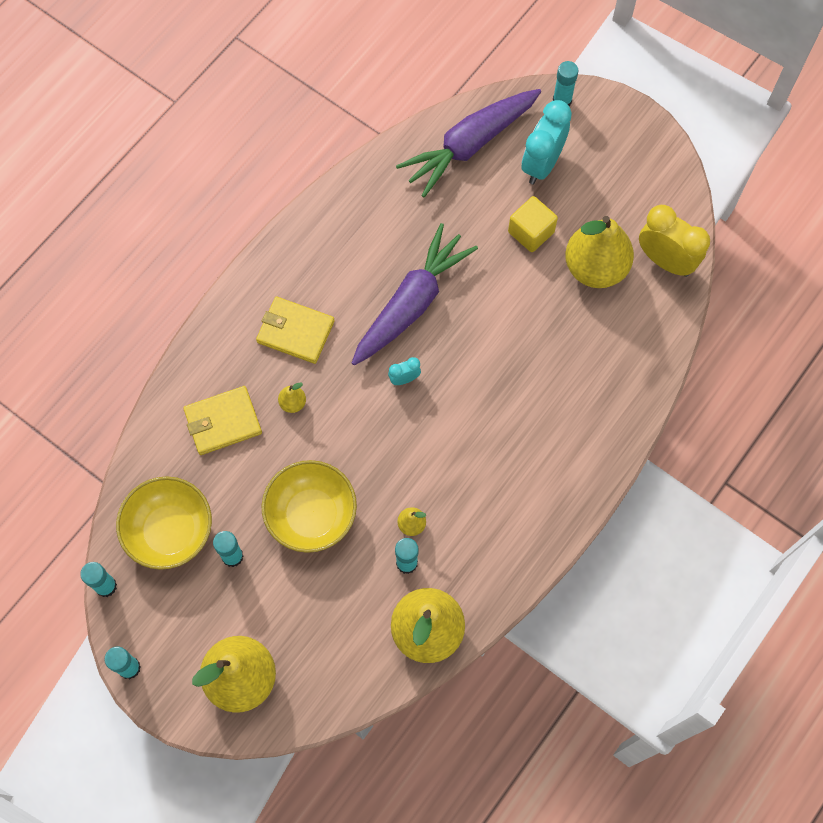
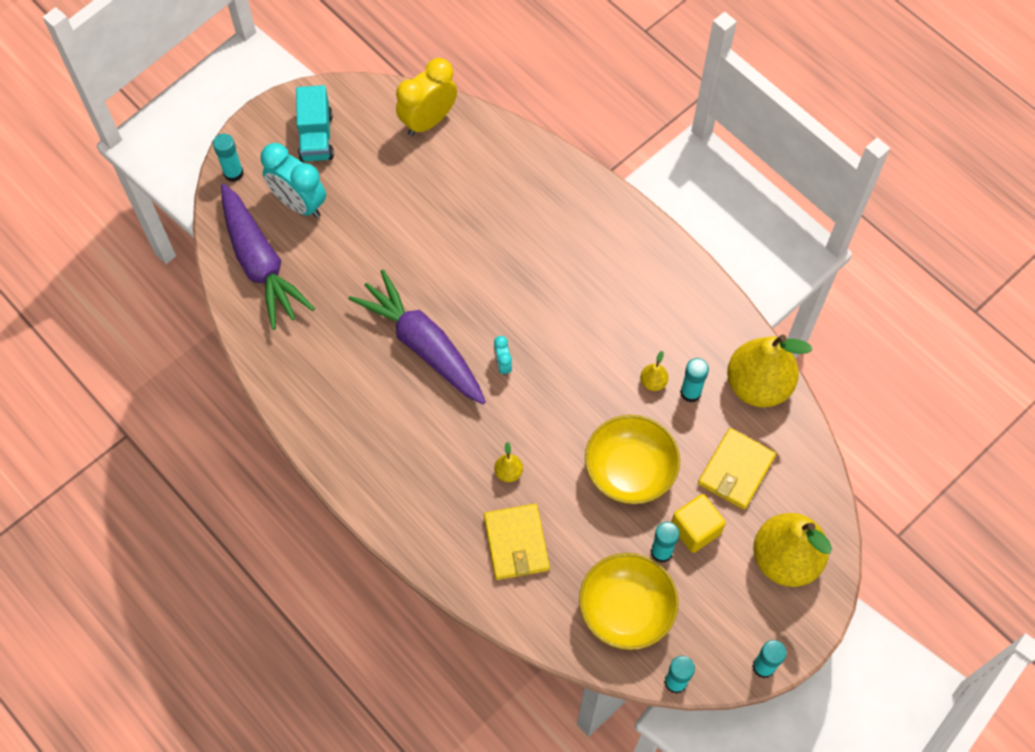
camera: 80 degrees left, 5 degrees down
(295, 331) = (430, 459): yellow wallet -> yellow wallet (736, 470)
(531, 232) = (371, 226): yellow cube -> yellow cube (695, 529)
(595, 267) = (422, 179): yellow pear -> none
(620, 163) = (316, 137): none -> turquoise truck

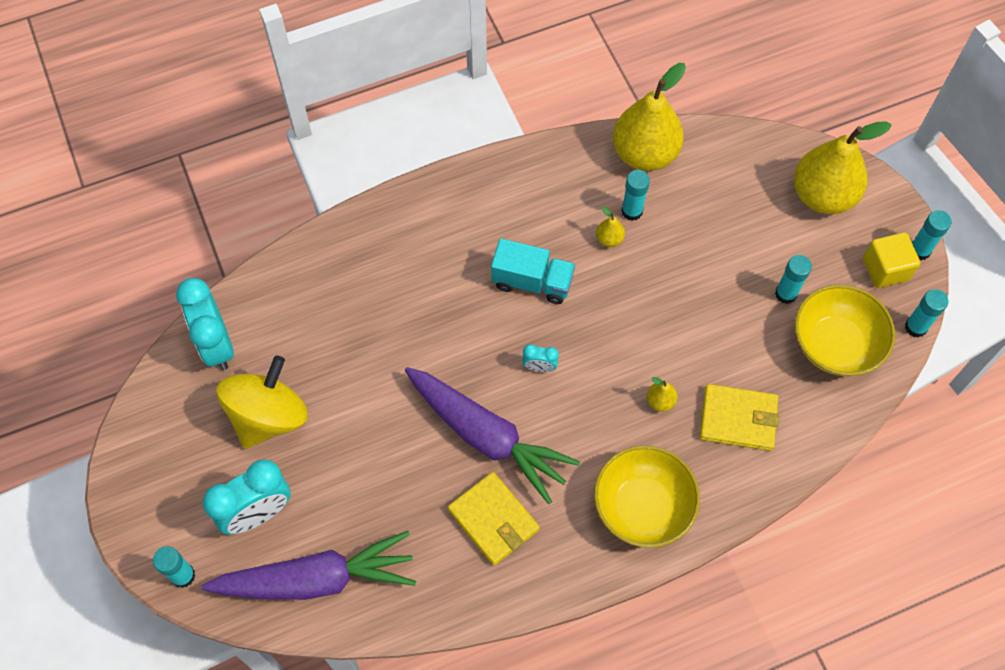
camera: 70 degrees left, 0 degrees up
(316, 137) = (179, 468): turquoise truck -> turquoise truck (532, 281)
(382, 180) = (268, 416): none -> yellow spinning top
(423, 345) = (487, 437): purple carrot -> purple carrot turned 120 degrees counterclockwise
(428, 121) = (216, 345): yellow clock -> turquoise clock
(629, 471) = (695, 292): yellow bowl -> yellow bowl (642, 507)
(695, 529) = (772, 257): yellow cube -> yellow cube (885, 269)
(736, 470) = (724, 203): yellow wallet -> yellow wallet (493, 520)

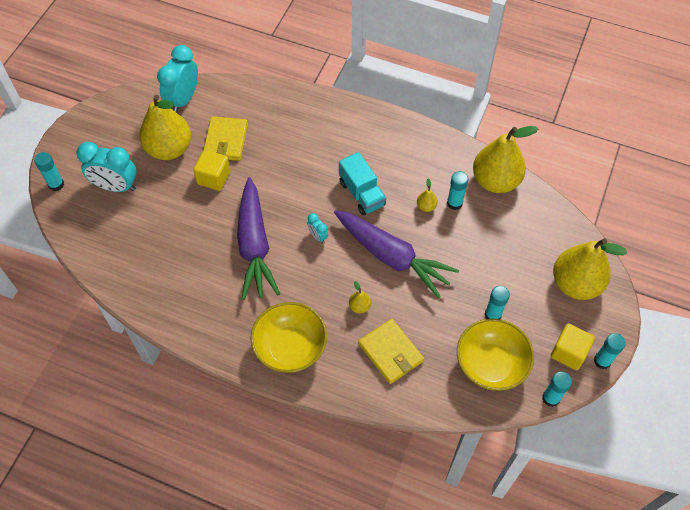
camera: 45 degrees right, 5 degrees down
(268, 416) = (169, 149): yellow spinning top -> yellow pear
(316, 579) = (106, 238): purple carrot -> purple carrot (392, 257)
(358, 403) = (214, 178): none -> yellow cube
(493, 520) = (212, 286): yellow wallet -> yellow wallet (225, 140)

